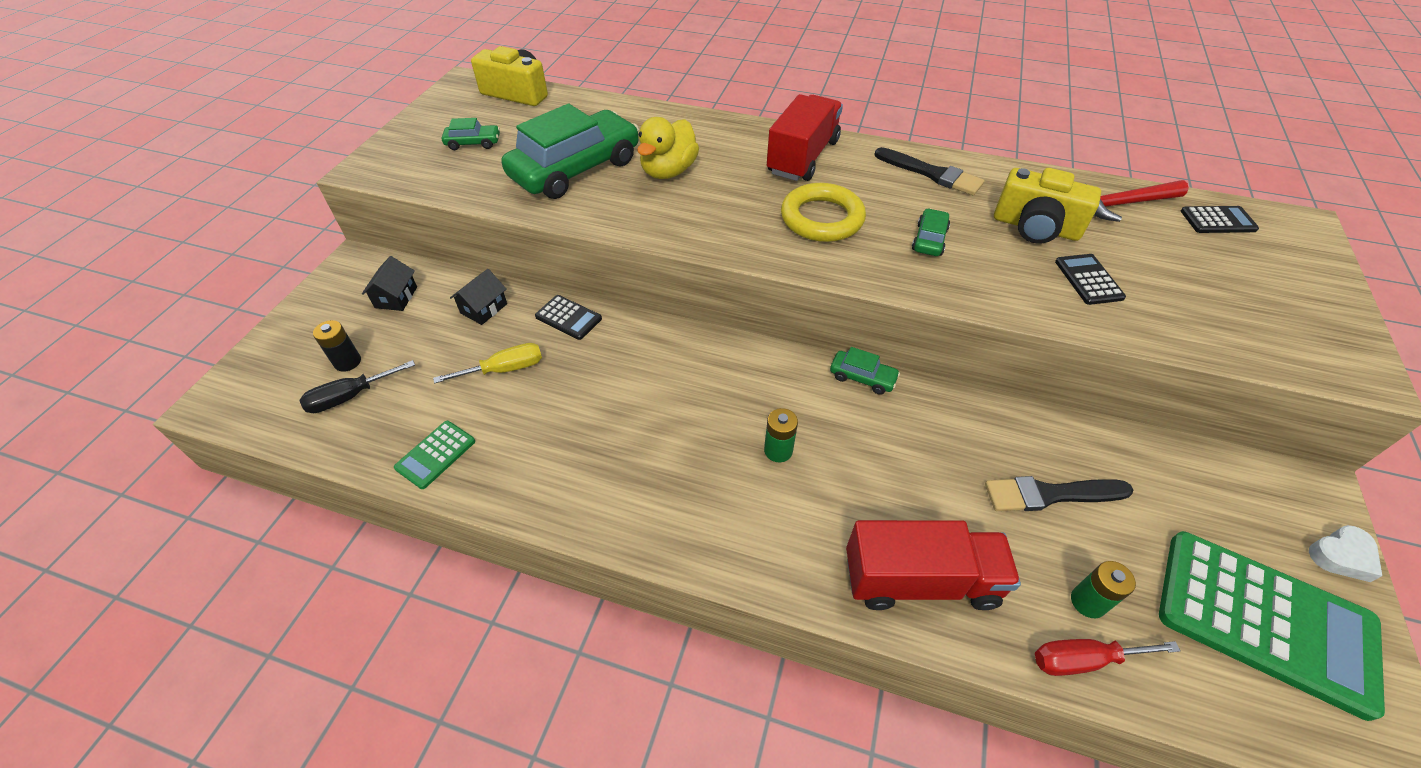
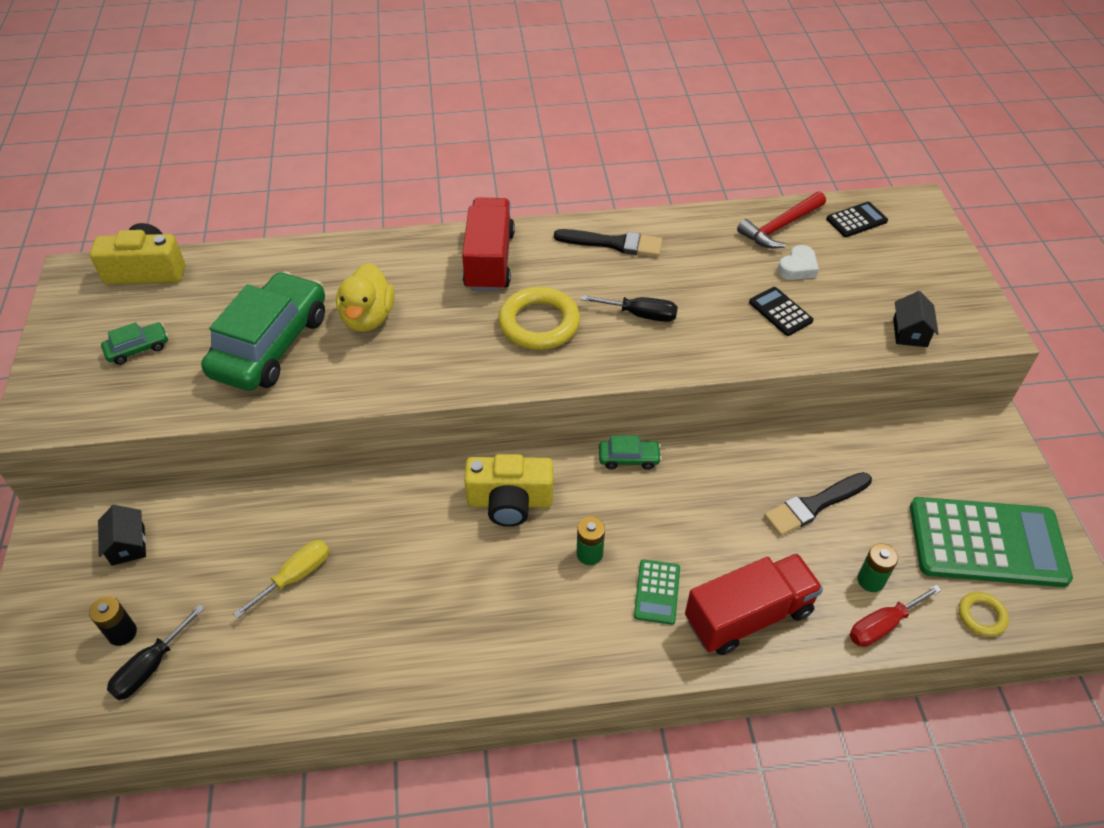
camera: 25 degrees left, 0 degrees up
(436, 455) = (279, 685): green calculator -> green calculator (657, 592)
(484, 308) = (233, 522): black house -> black house (910, 332)
(568, 318) = (328, 500): black calculator -> none
(929, 239) = (640, 315): green car -> black screwdriver
(1035, 227) = (721, 273): yellow camera -> yellow camera (510, 501)
(1226, 706) = (981, 616): none -> yellow ring
(1341, 556) = (1020, 472): white heart -> white heart (798, 267)

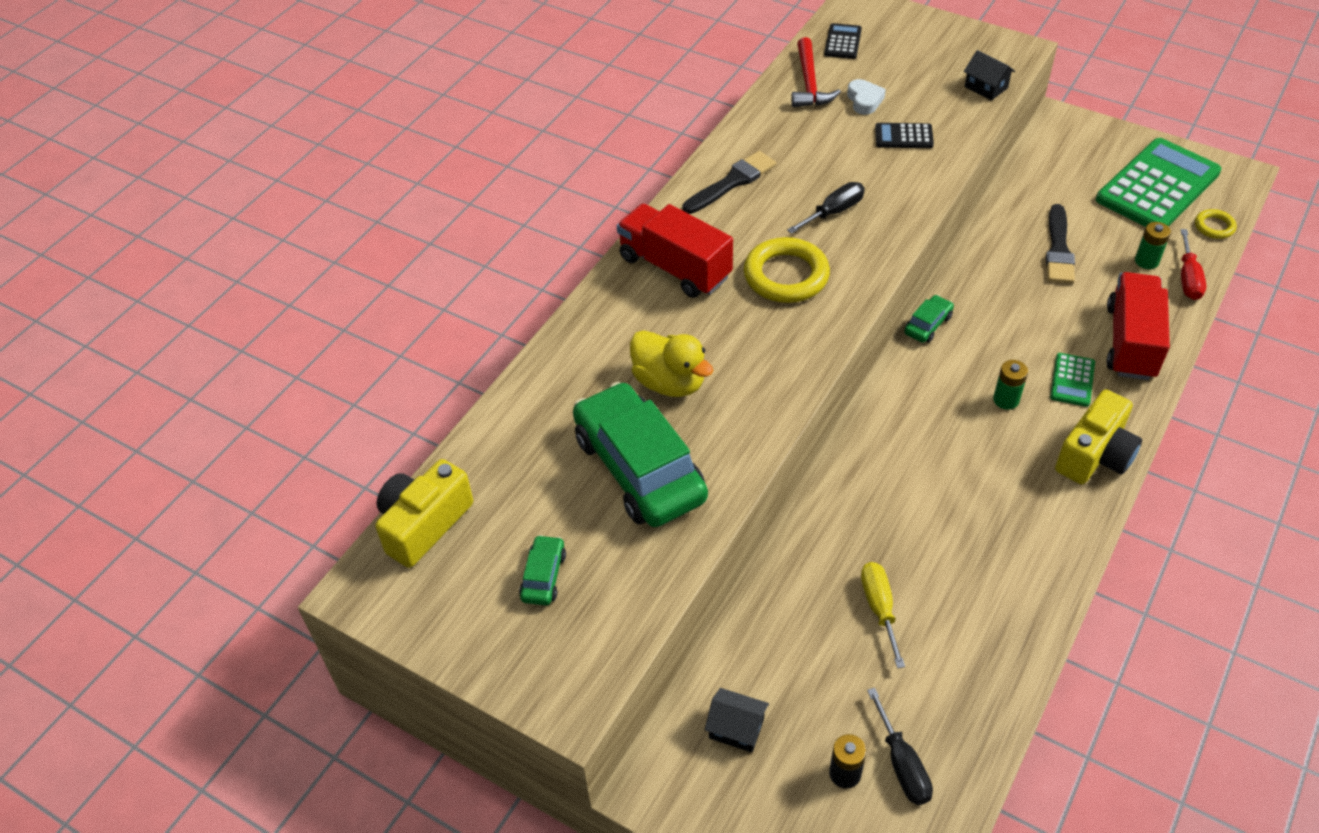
camera: 50 degrees left, 0 degrees up
(510, 501) = (912, 421): yellow camera -> yellow camera (1095, 455)
(657, 592) = (1072, 380): green calculator -> green calculator turned 60 degrees clockwise

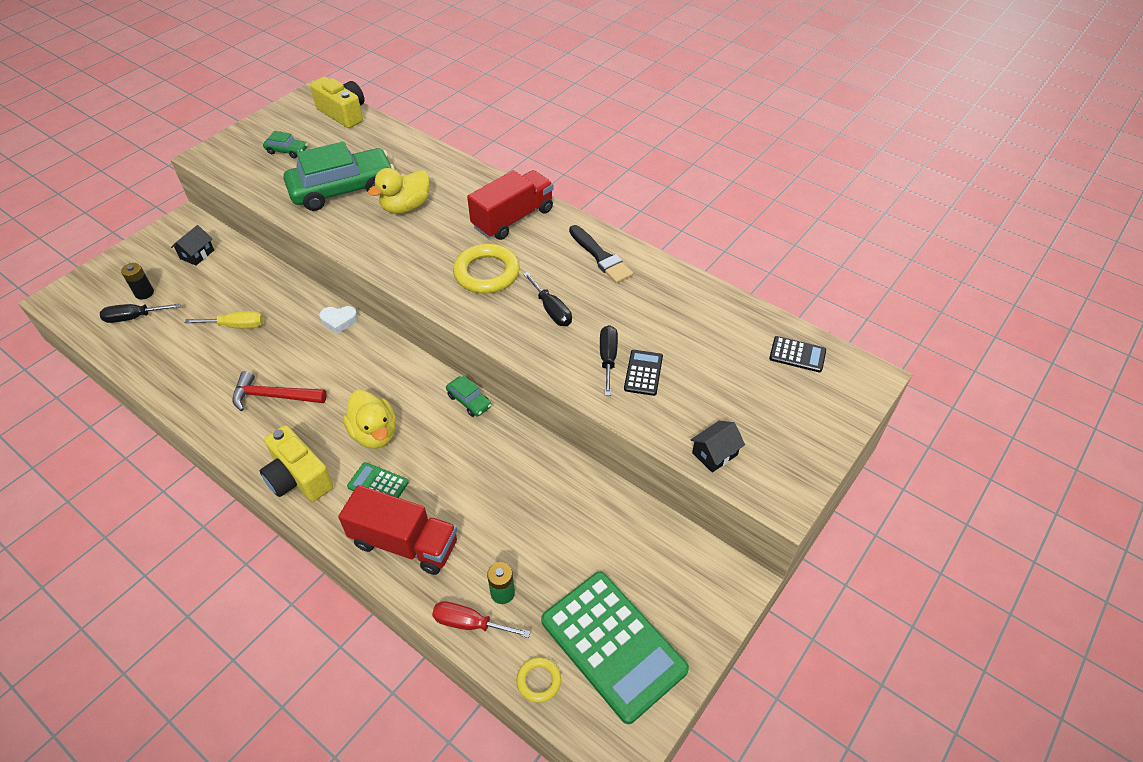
camera: 95 degrees right, 0 degrees up
(809, 83) = (731, 321): red hammer -> red hammer (274, 396)
(864, 100) = (701, 355): white heart -> white heart (339, 321)
(893, 162) = (608, 358): none -> black screwdriver
(1006, 400) = (374, 433): green battery -> yellow duck
(1058, 249) = (536, 520): black brush -> none

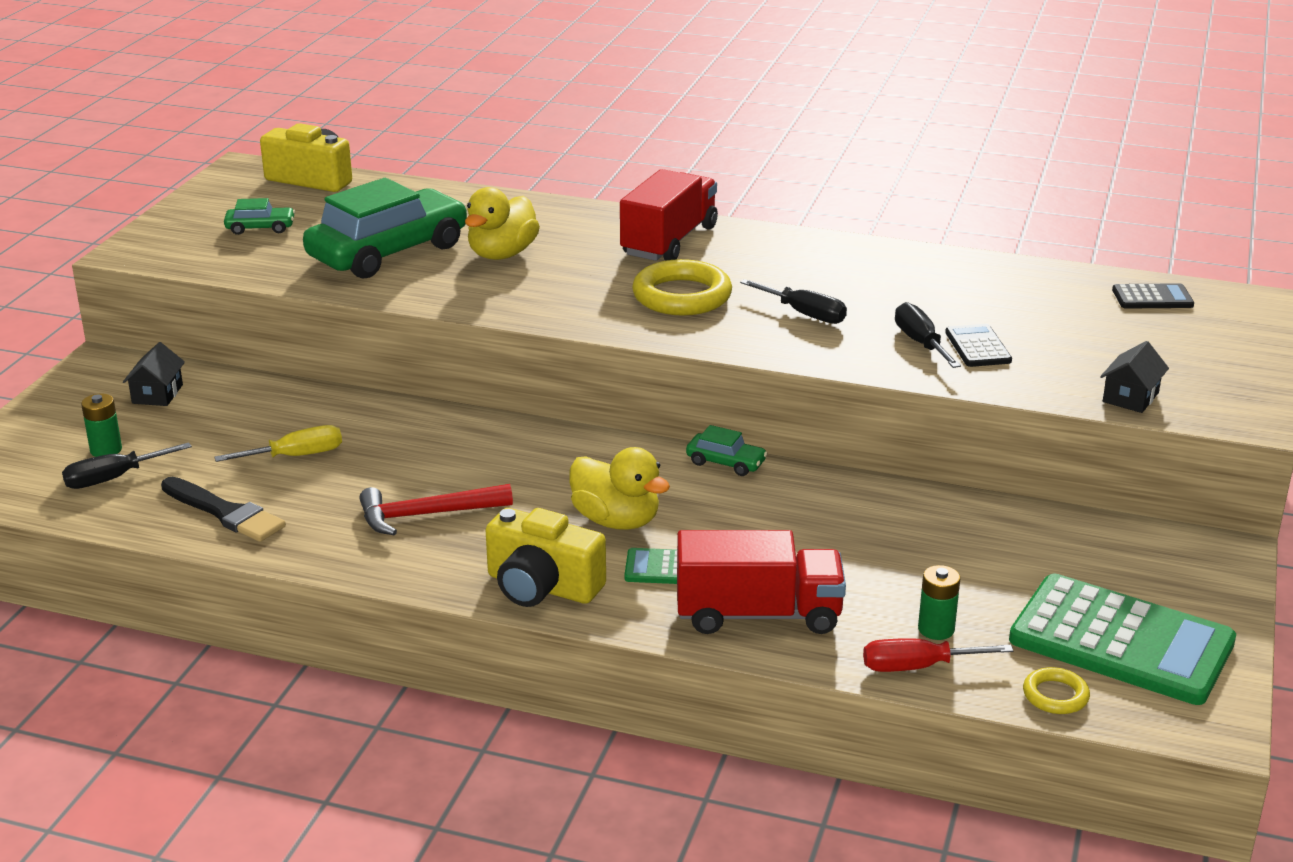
camera: 20 degrees left, 20 degrees down
(144, 293) = (106, 450): black battery -> green battery
(339, 321) = (457, 422): white heart -> none
(601, 257) = (824, 256): black brush -> black brush (225, 513)

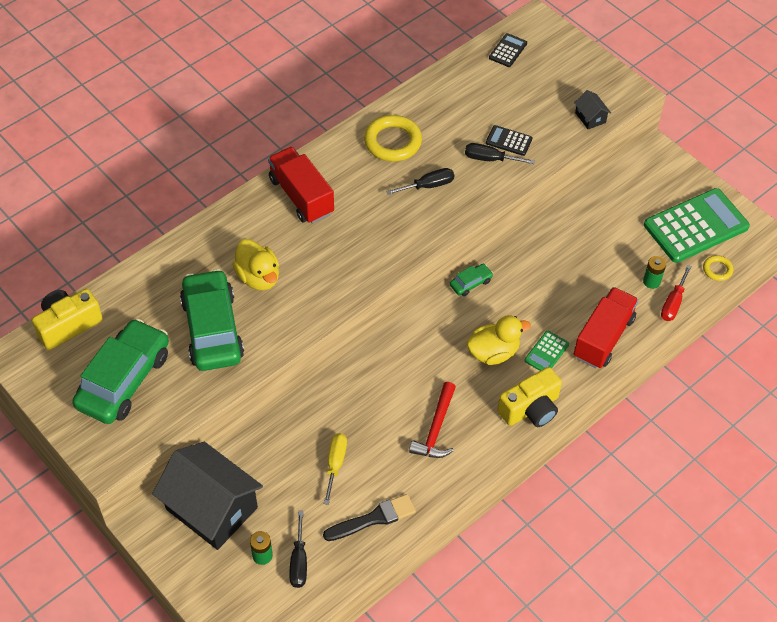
camera: 60 degrees left, 25 degrees up
(157, 394) = (212, 508): black house -> black house, size x2.41
(260, 228) = (124, 380): green car -> green car, size x2.34
(682, 296) = (371, 224): yellow ring -> yellow ring (392, 142)

